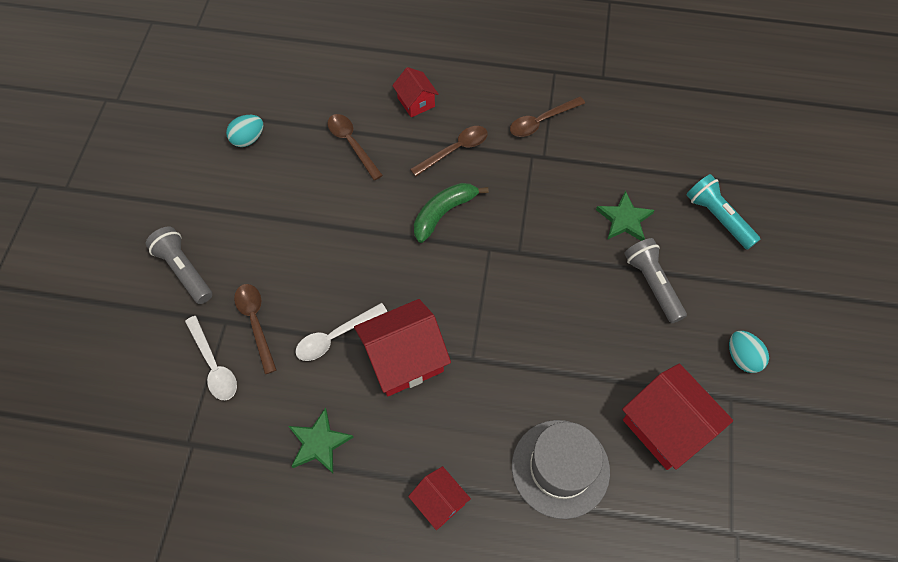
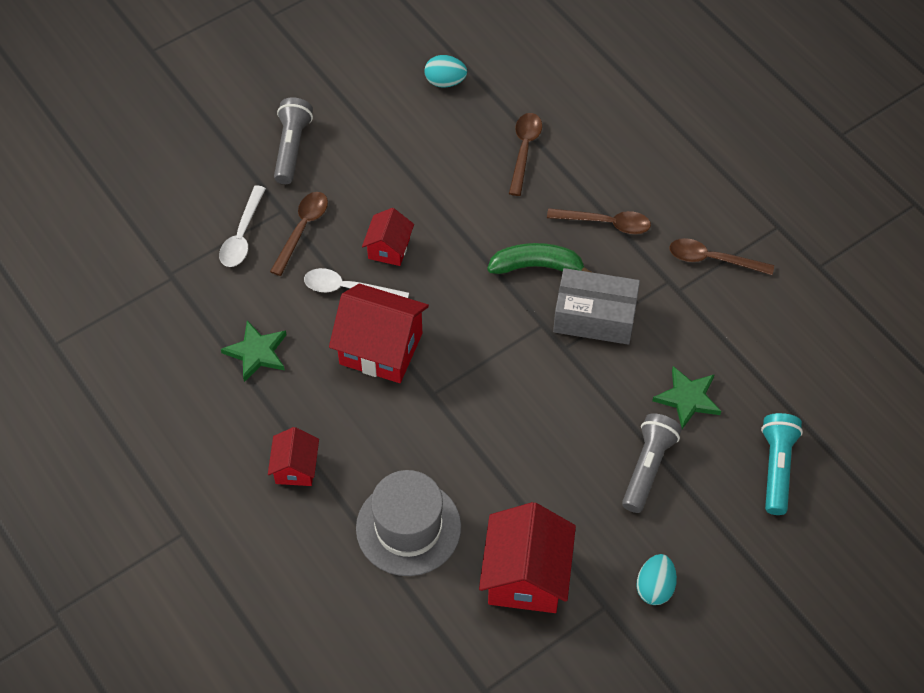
camera: 45 degrees right, 5 degrees down
(416, 102) = (618, 157): red house -> red house (389, 248)
(514, 215) = (595, 317): none -> grey box

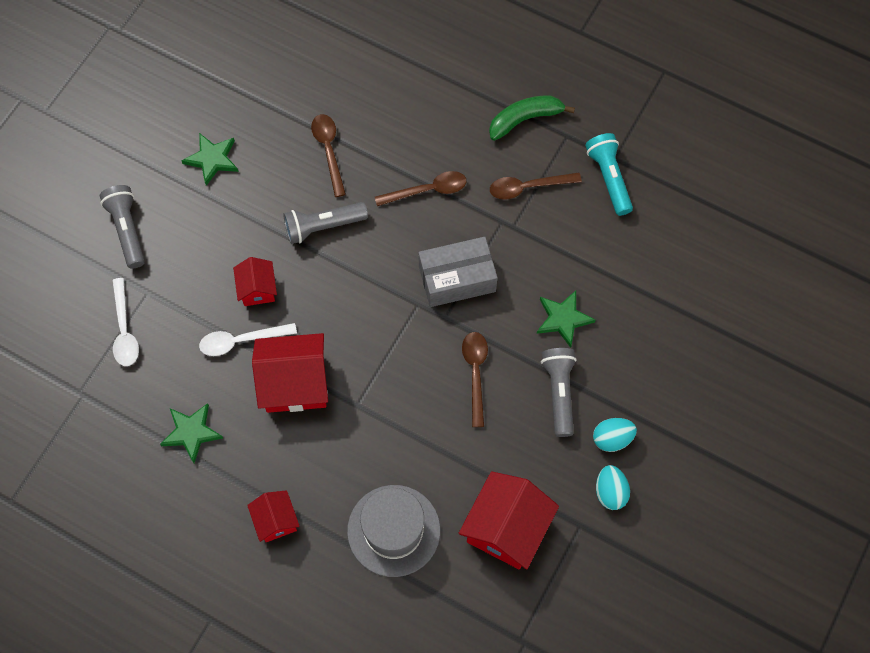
camera: 25 degrees left, 10 degrees up
(302, 229) = (174, 303): brown spoon -> brown spoon (475, 373)
(405, 116) = (212, 159): none -> green star
(445, 82) = (231, 113): turquoise egg -> turquoise egg (612, 439)
(483, 216) = (323, 226): none -> grey flashlight
(526, 576) = (506, 528): red house -> red house turned 45 degrees clockwise
(536, 266) = (389, 253): green banana -> green banana (524, 119)
(776, 468) = (658, 348): turquoise flashlight -> turquoise flashlight (609, 178)

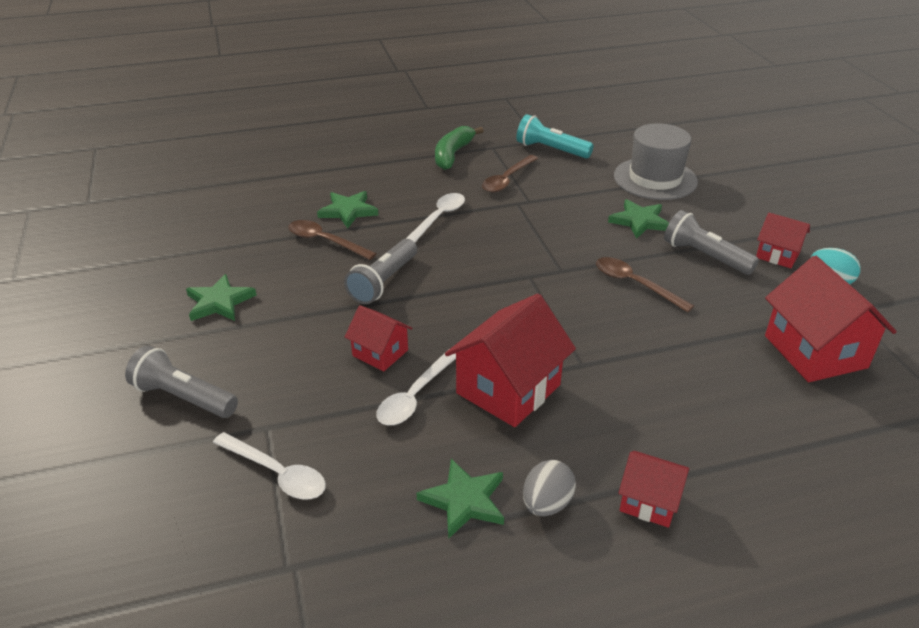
camera: 45 degrees left, 30 degrees down
(226, 473) = (546, 504): none -> grey egg
(376, 128) = (348, 211): none -> green star
(393, 530) = (749, 421): grey hat -> grey hat (655, 179)
(427, 190) = (438, 218): brown spoon -> white spoon
(457, 279) = (535, 246): grey box -> none
(612, 439) = (777, 255): turquoise egg -> red house

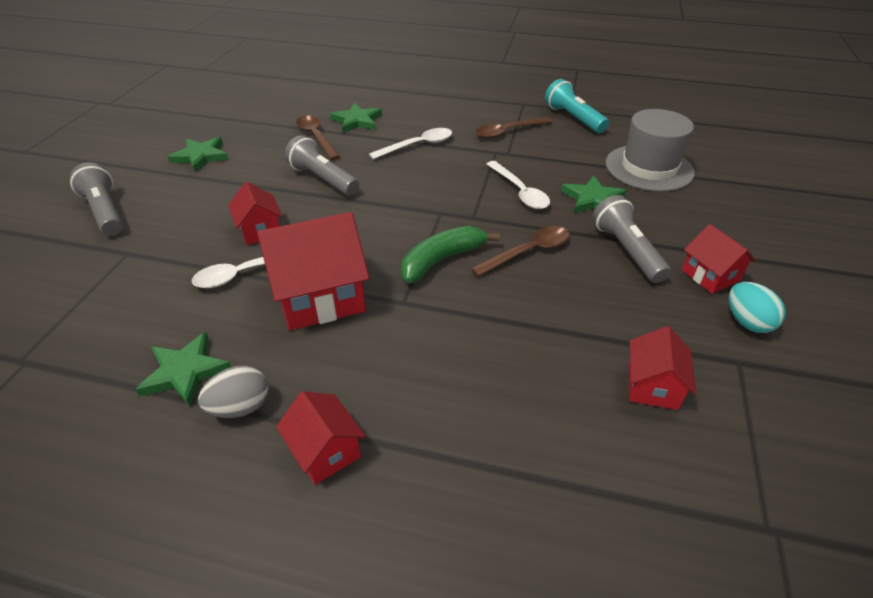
camera: 30 degrees right, 5 degrees up
(277, 473) = (94, 289): white spoon -> white spoon (520, 191)
(383, 282) = (323, 179): grey flashlight -> grey flashlight turned 75 degrees clockwise
(453, 155) = (484, 101): green banana -> green banana (442, 260)
(635, 284) = (528, 252): brown spoon -> brown spoon turned 75 degrees clockwise
(815, 352) = (652, 386): red house -> red house, size x0.56

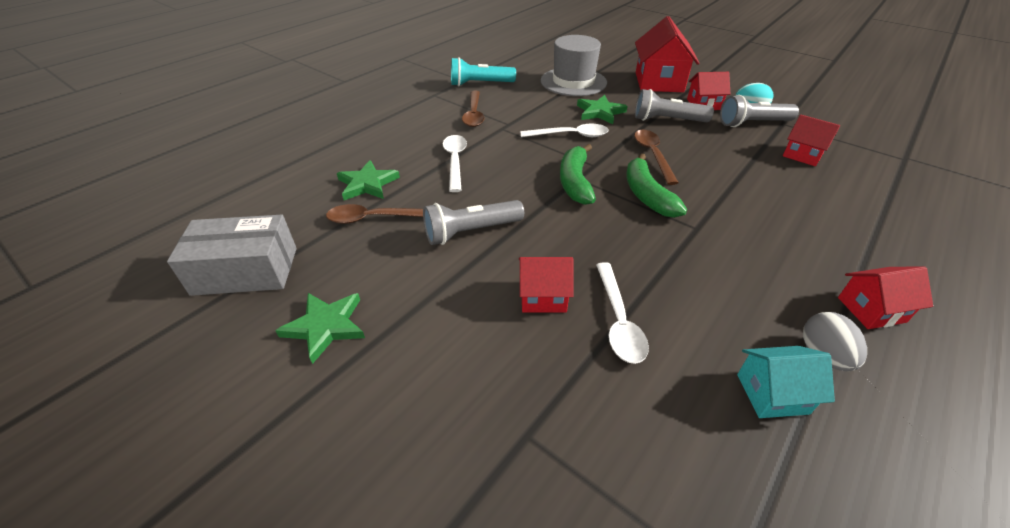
camera: 65 degrees left, 0 degrees up
(105, 212) = (398, 459): grey flashlight -> grey flashlight (753, 123)
(185, 372) = (772, 394): green star -> turquoise house
(240, 115) = (246, 271): none -> grey box
(320, 297) = (676, 274): red house -> red house (659, 82)
(432, 212) = (575, 182): none -> green banana

